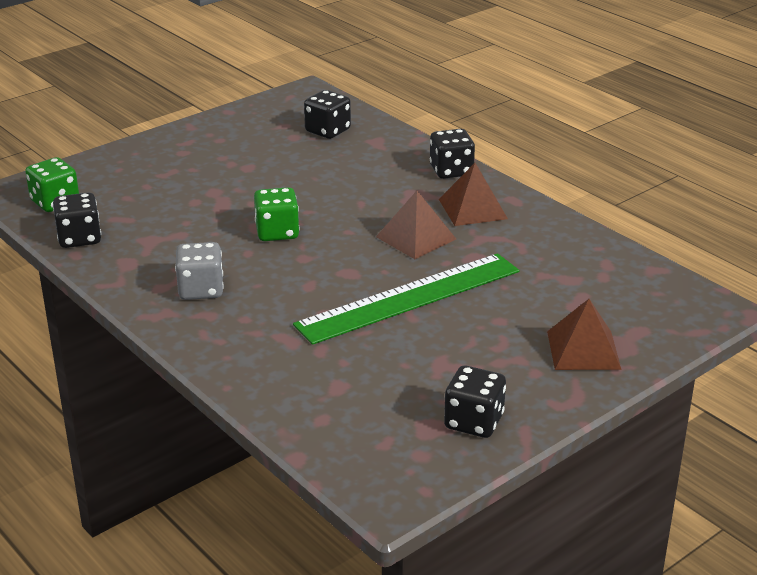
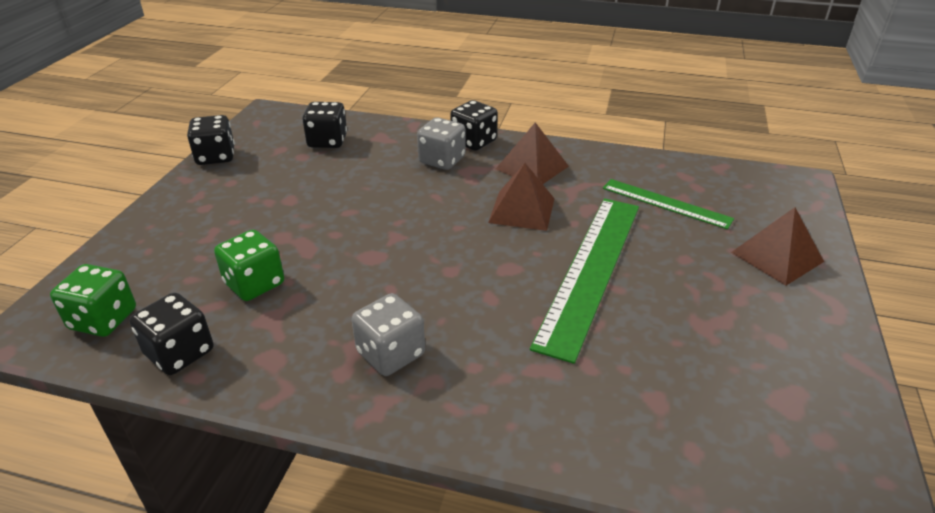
camera: 35 degrees left, 5 degrees up
(277, 232) = (394, 254): green dice -> green dice (254, 284)
(402, 177) = (442, 160): none -> grey dice
(474, 422) = (808, 373): black dice -> black dice (216, 157)
(550, 277) = (666, 203): none -> green ruler

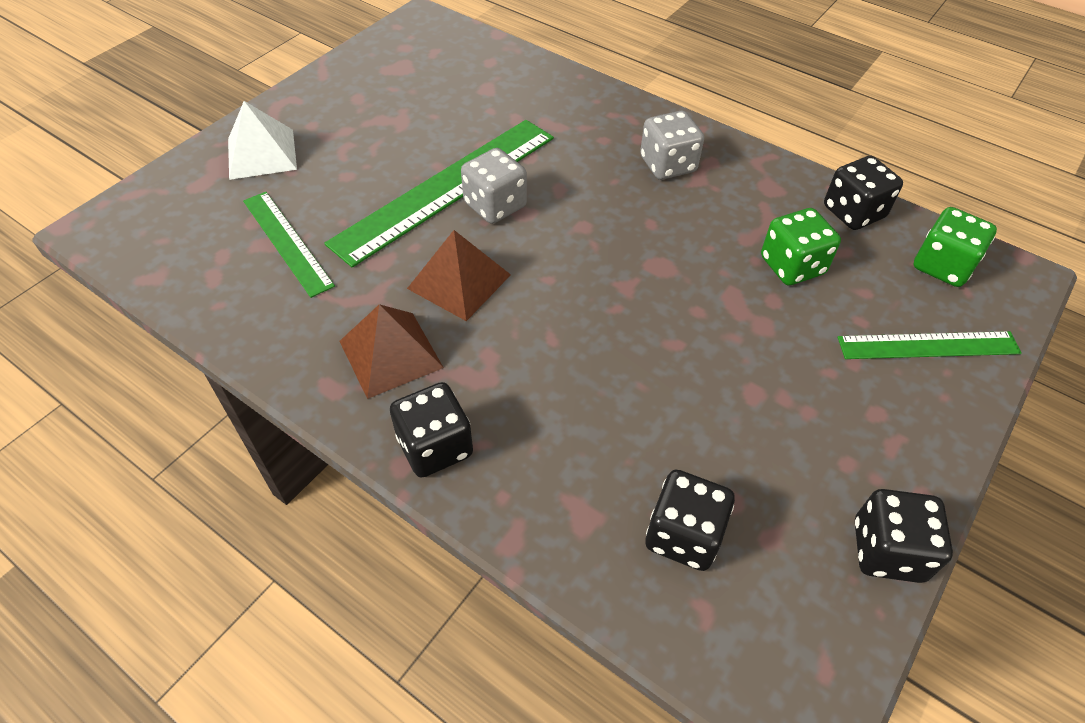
camera: 160 degrees left, 15 degrees up
(148, 253) = (928, 345): none -> green ruler
(442, 160) = (509, 413): grey dice -> grey dice (495, 205)
(776, 256) = (261, 154): brown pyramid -> white pyramid

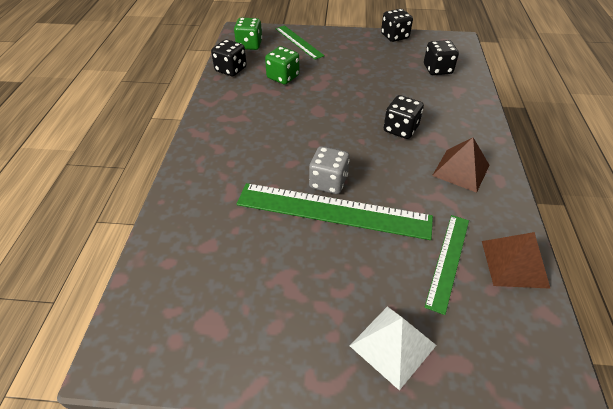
camera: 120 degrees left, 5 degrees down
(435, 447) = (482, 134): black dice -> black dice (400, 129)
(459, 281) = (395, 169): brown pyramid -> brown pyramid (514, 263)
(668, 165) = (237, 131): grey dice -> none

